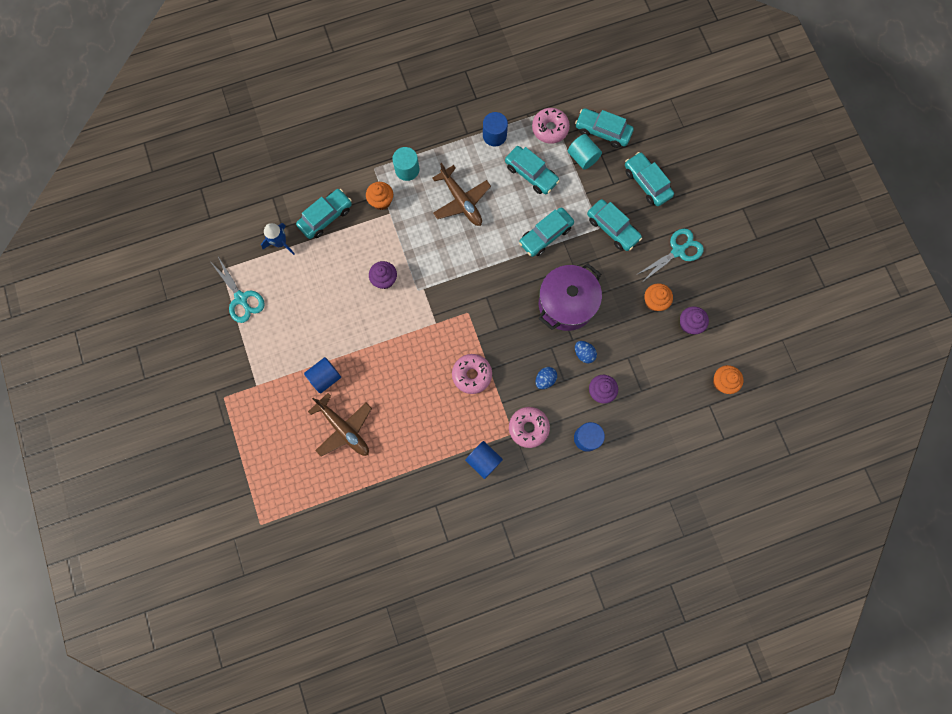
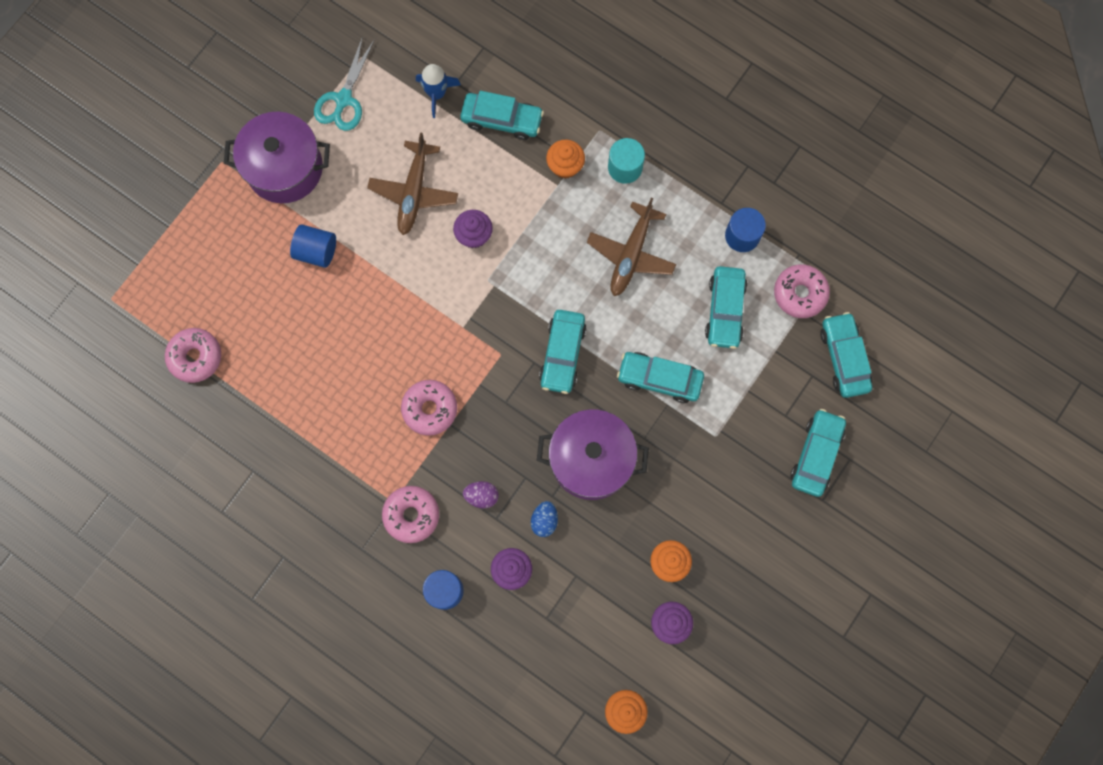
camera: 55 degrees right, 0 degrees up
(257, 362) = (284, 168): none -> purple pot
(338, 495) = (195, 357): none -> pink donut
(344, 428) = (272, 311): brown plane -> brown plane (414, 192)
(483, 460) = (339, 490): blue cylinder -> none
(545, 379) = (481, 496): blue egg -> purple egg
(582, 157) = (791, 356): turquoise cylinder -> none
(612, 228) = (726, 452): turquoise car -> turquoise car (562, 354)
(678, 251) = (754, 549): turquoise scissors -> none

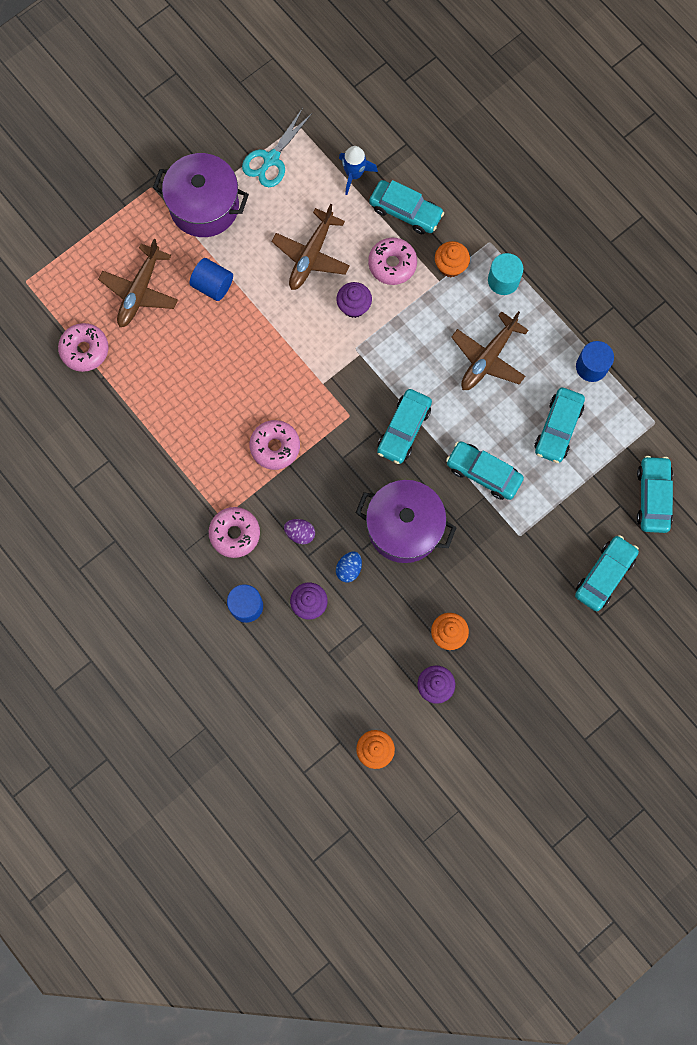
camera: 15 degrees right, 0 degrees up
(239, 277) = (140, 291): none -> brown plane
(800, 293) = (629, 430): pink donut -> pink donut (392, 264)

